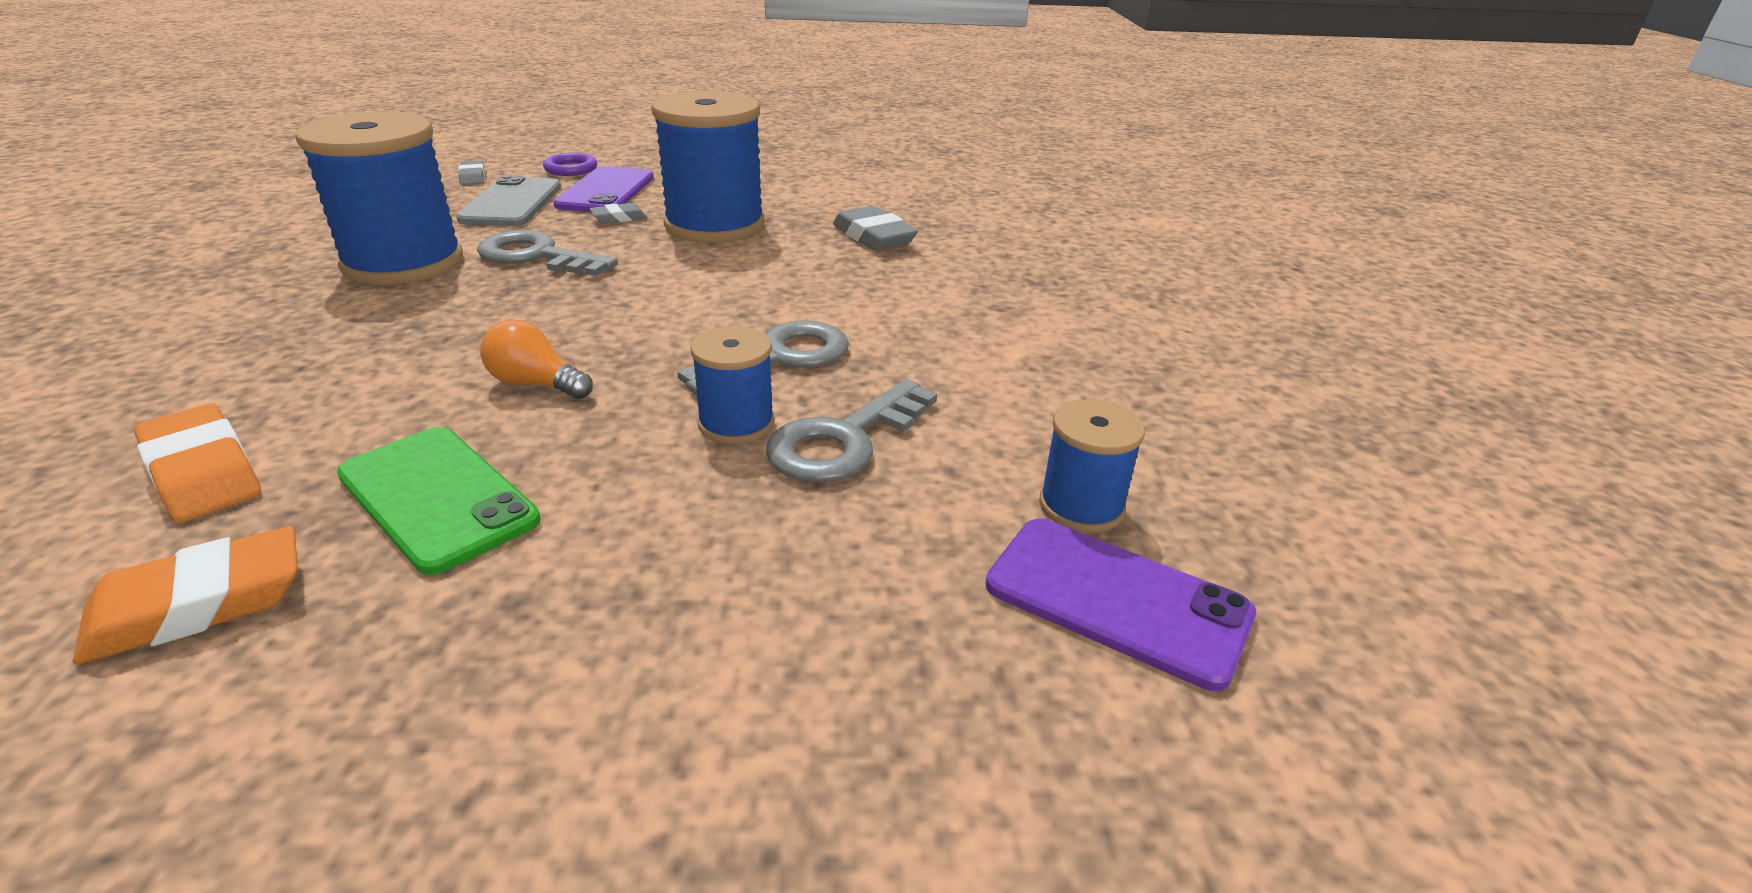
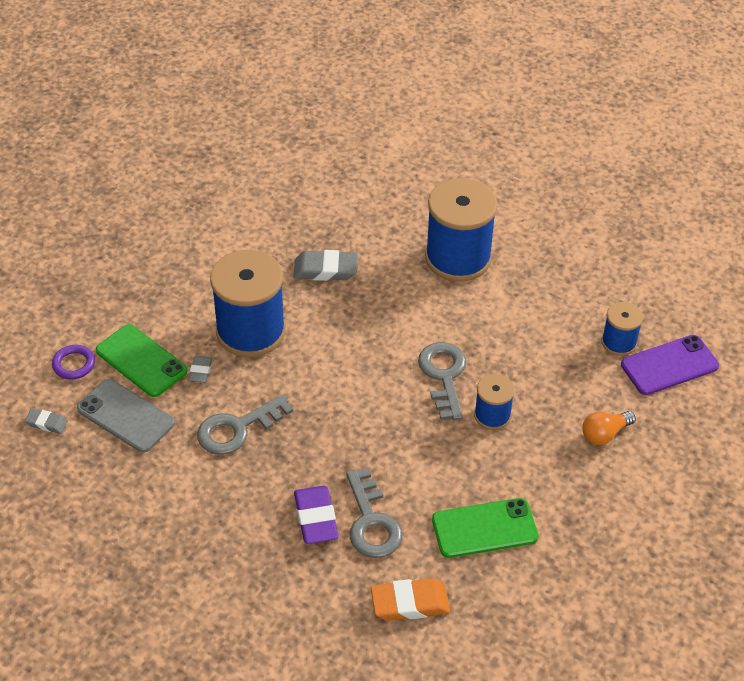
camera: 55 degrees left, 15 degrees up
(199, 605) = (512, 609): orange eraser -> none
(390, 342) = (316, 518): none -> purple eraser
(403, 263) = (200, 493): blue spool -> blue spool (458, 258)
(536, 384) = (406, 472): orange light bulb -> orange light bulb (604, 434)
(606, 191) = (141, 361): purple phone -> green phone
(844, 440) = (530, 387): grey key -> grey key (371, 522)

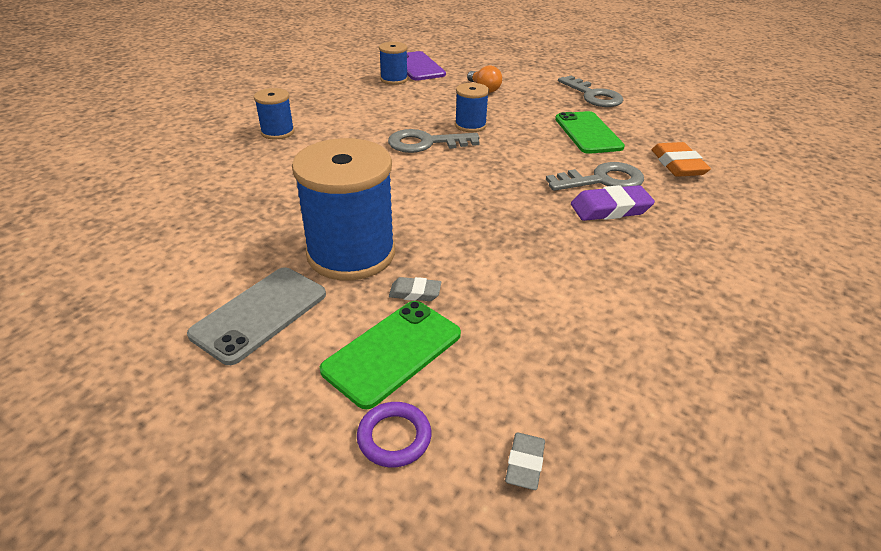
camera: 90 degrees left, 10 degrees down
(126, 416) = (497, 362): grey phone -> grey phone (260, 314)
(237, 429) = (506, 260): grey key -> grey key (593, 96)
(325, 270) = (264, 202): grey eraser -> none
(458, 258) = (277, 132): blue spool -> blue spool, size x0.51

